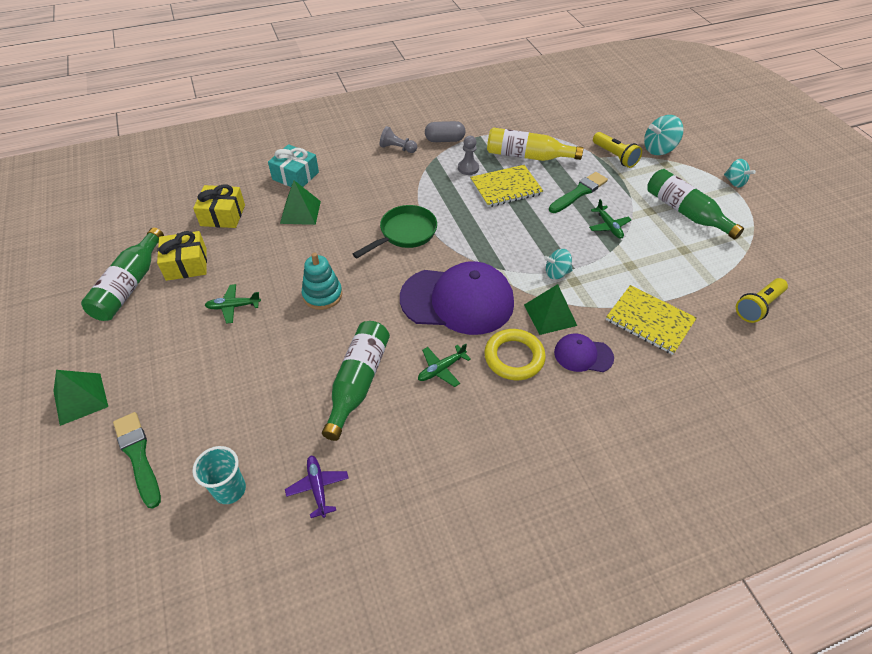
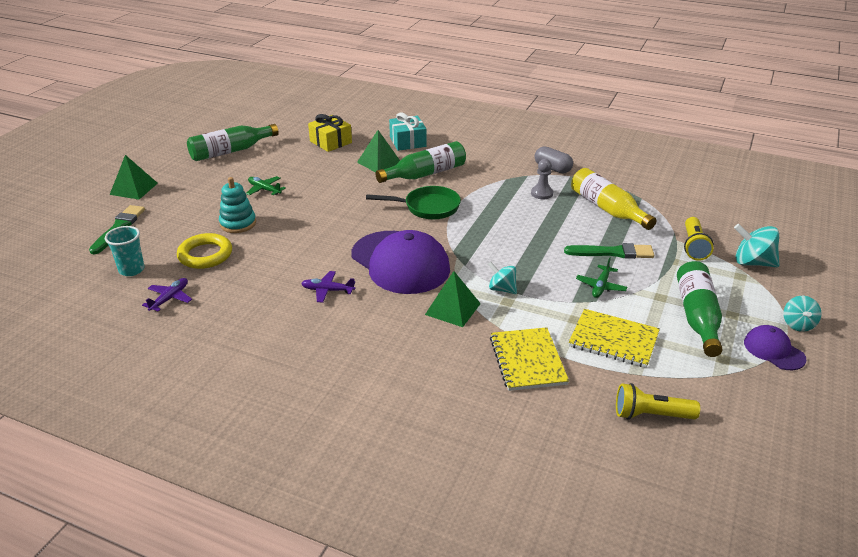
camera: 45 degrees right, 15 degrees down
(186, 264) = (273, 156): yellow gift -> none
(322, 295) = (321, 211): turquoise stacking toy -> turquoise stacking toy (238, 223)
(358, 382) = (269, 265): green bottle -> green bottle (425, 174)
(397, 148) = (506, 157): grey pawn -> none
(441, 369) = (327, 290): green plane -> purple plane
(506, 187) = (552, 219): yellow notebook -> yellow notebook (613, 340)
(514, 357) = (385, 315): yellow ring -> yellow ring (205, 255)
(583, 355) = (436, 345): purple cap -> purple cap (773, 350)

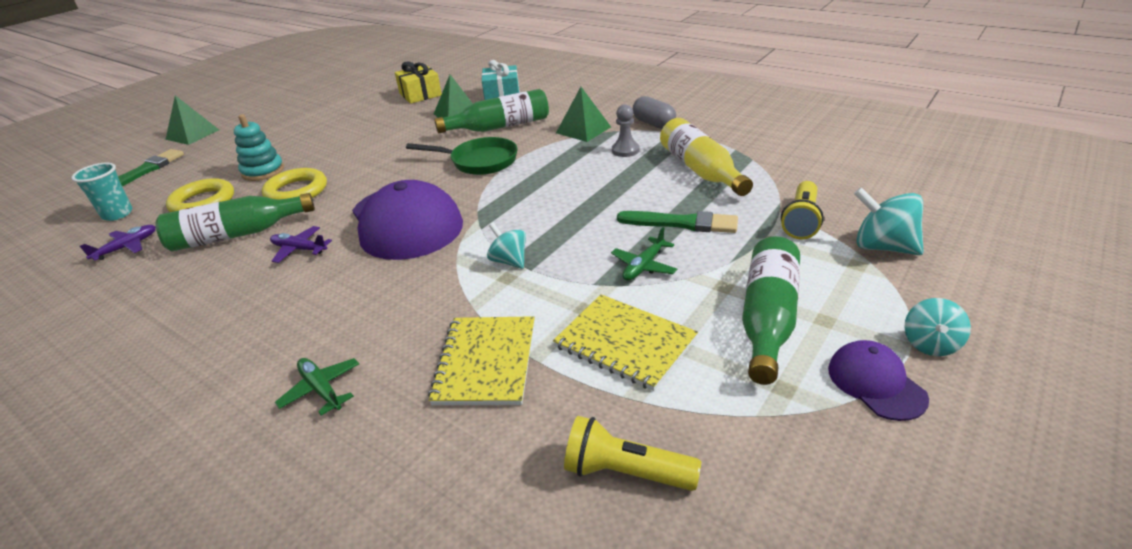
camera: 15 degrees right, 0 degrees up
(231, 151) = (314, 102): green bottle -> green bottle (237, 235)
(264, 189) = (317, 138): green plane -> green plane (321, 389)
(285, 241) = (296, 191): none -> yellow ring
(452, 309) = (431, 282): green pyramid -> green pyramid (583, 130)

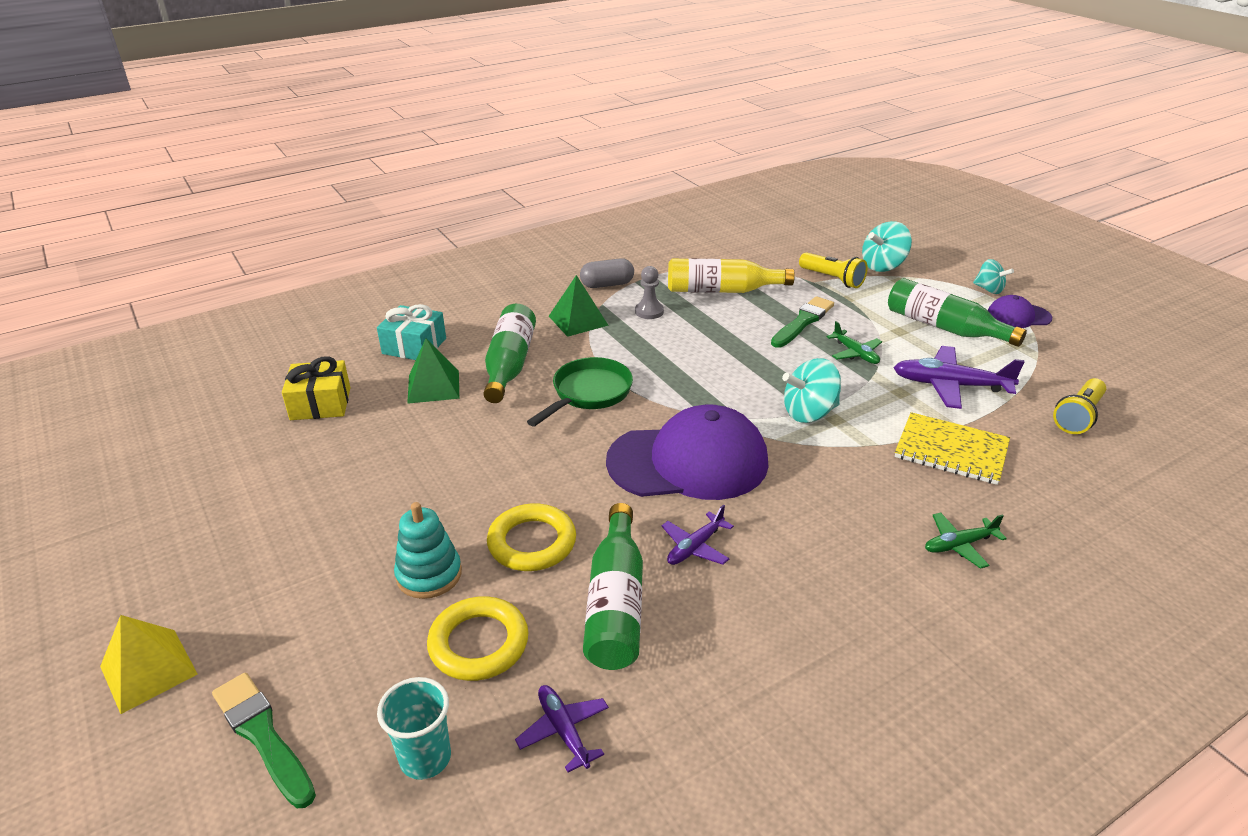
camera: 70 degrees left, 0 degrees up
(192, 134) = (148, 670): green pyramid -> yellow pyramid
(509, 261) = (809, 413): turquoise spinning top -> turquoise spinning top, size x1.53
(625, 343) = (950, 385): yellow notebook -> purple plane

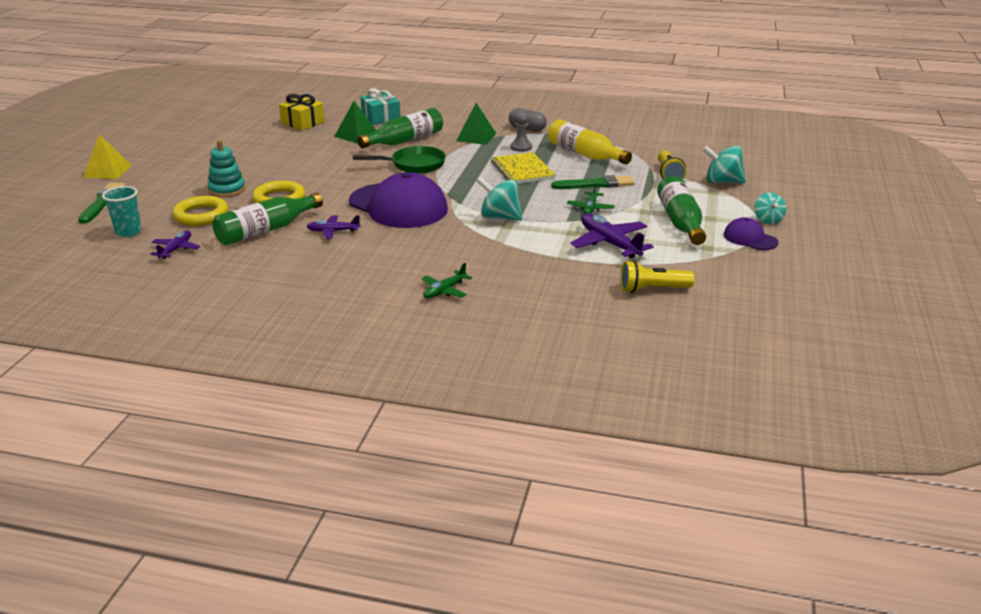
camera: 45 degrees right, 5 degrees down
(951, 451) = (535, 263): yellow notebook -> yellow notebook (522, 170)
(959, 545) = (444, 291): green plane -> green plane turned 75 degrees counterclockwise

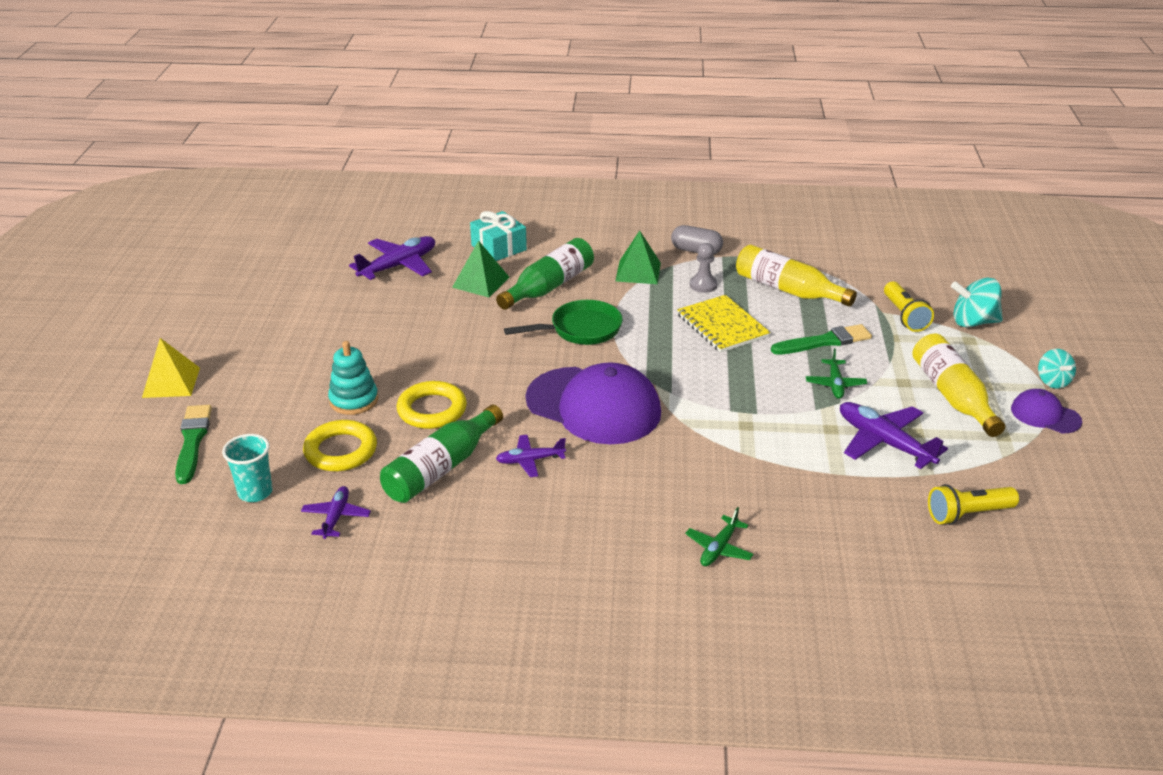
camera: 10 degrees left, 5 degrees up
(303, 122) = (398, 266): yellow gift -> purple plane
(500, 217) = (731, 412): turquoise spinning top -> none
(680, 222) = (952, 396): green bottle -> yellow bottle

